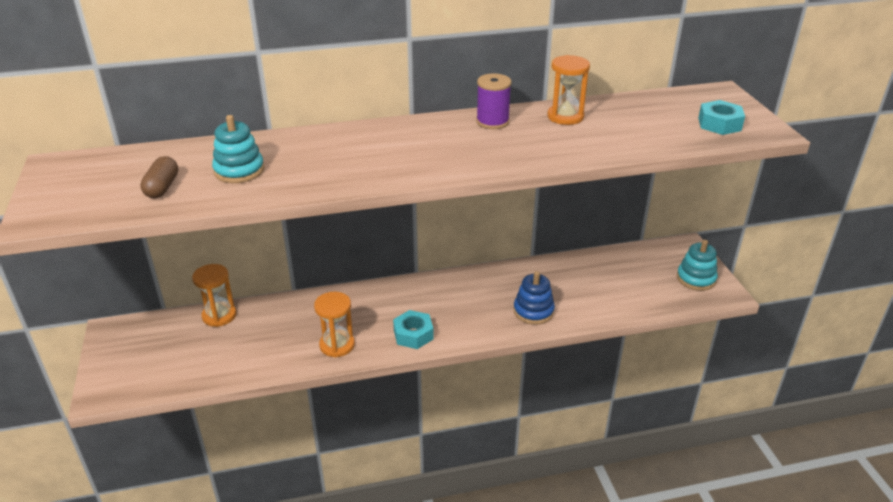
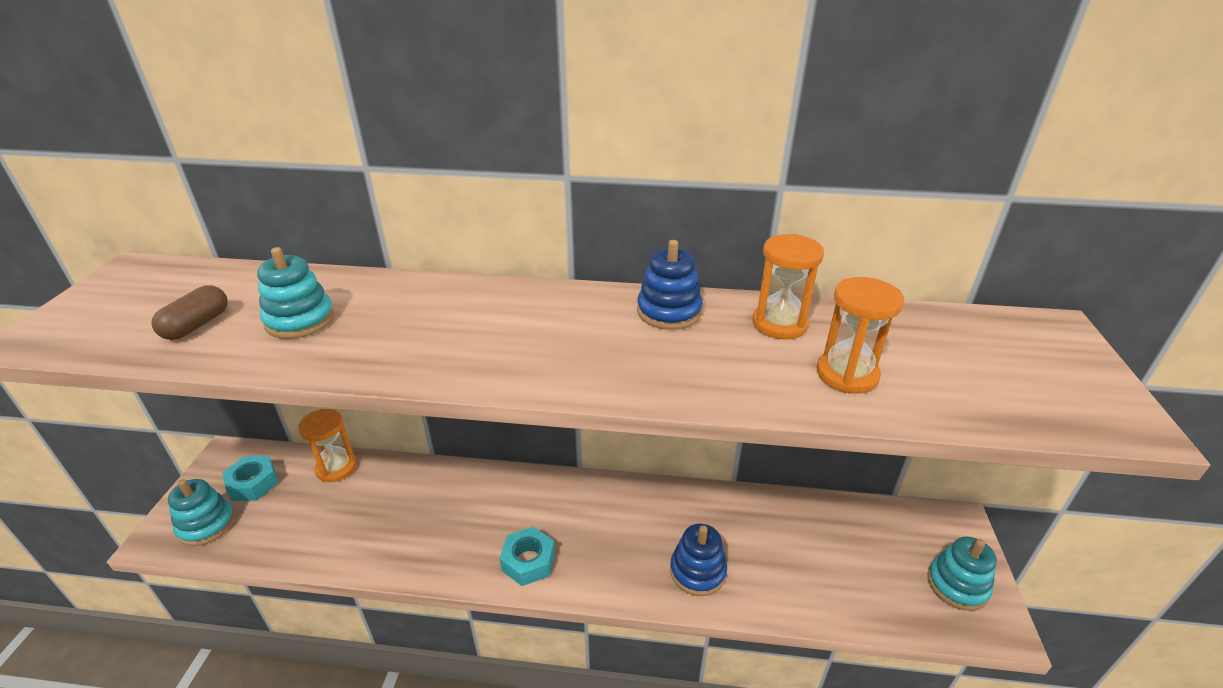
camera: 20 degrees right, 0 degrees up
(137, 376) = (206, 525): none -> turquoise stacking toy
(337, 345) = (433, 549): orange hourglass -> orange hourglass (847, 374)
(492, 122) = (669, 312): purple spool -> blue stacking toy
(719, 124) = (1034, 388): turquoise nut -> turquoise nut (253, 483)

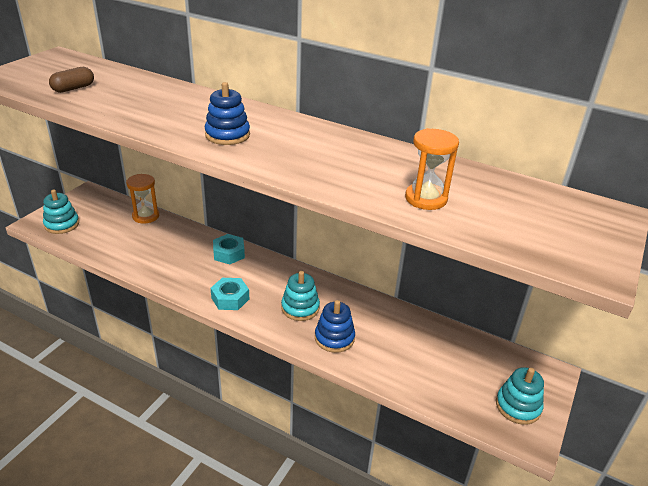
camera: 20 degrees right, 0 degrees up
(253, 483) = (96, 211): turquoise nut -> turquoise nut (229, 253)
(300, 320) = (126, 98): turquoise stacking toy -> turquoise stacking toy (300, 308)
(669, 312) = (342, 141): blue stacking toy -> blue stacking toy (227, 135)
(779, 324) = (409, 164): orange hourglass -> none

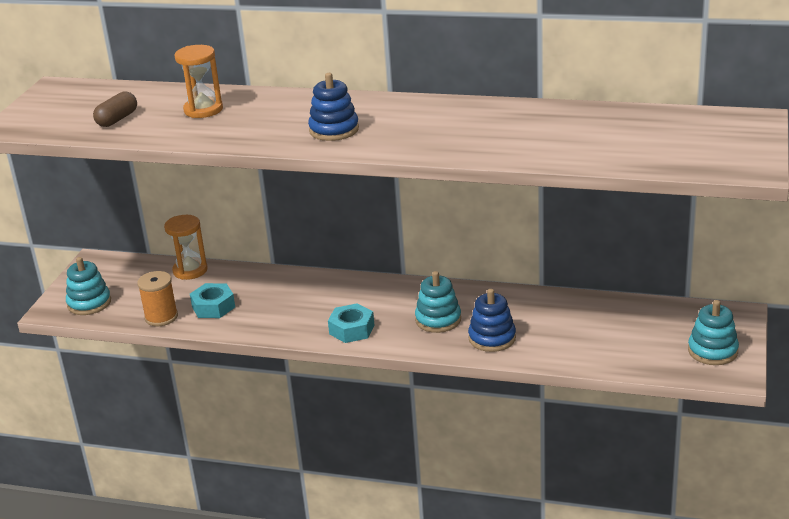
camera: 10 degrees left, 5 degrees down
(102, 249) = (161, 317): none -> orange spool
(229, 253) = (321, 286): turquoise nut -> turquoise nut (213, 307)
(426, 199) = (573, 145): orange hourglass -> orange hourglass (203, 110)

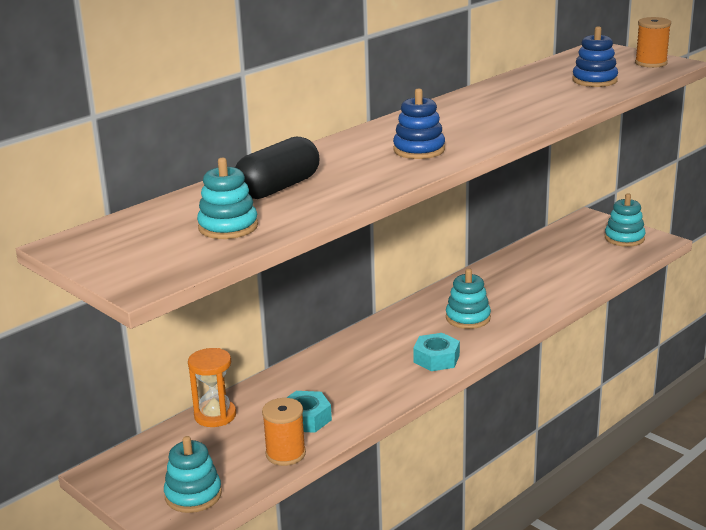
camera: 60 degrees left, 5 degrees down
(117, 119) = (228, 227): brown capsule -> turquoise stacking toy
(203, 110) = (278, 188): orange hourglass -> black capsule
(492, 338) = (521, 305): blue stacking toy -> blue stacking toy (594, 80)
(734, 156) = (651, 63): none -> orange spool

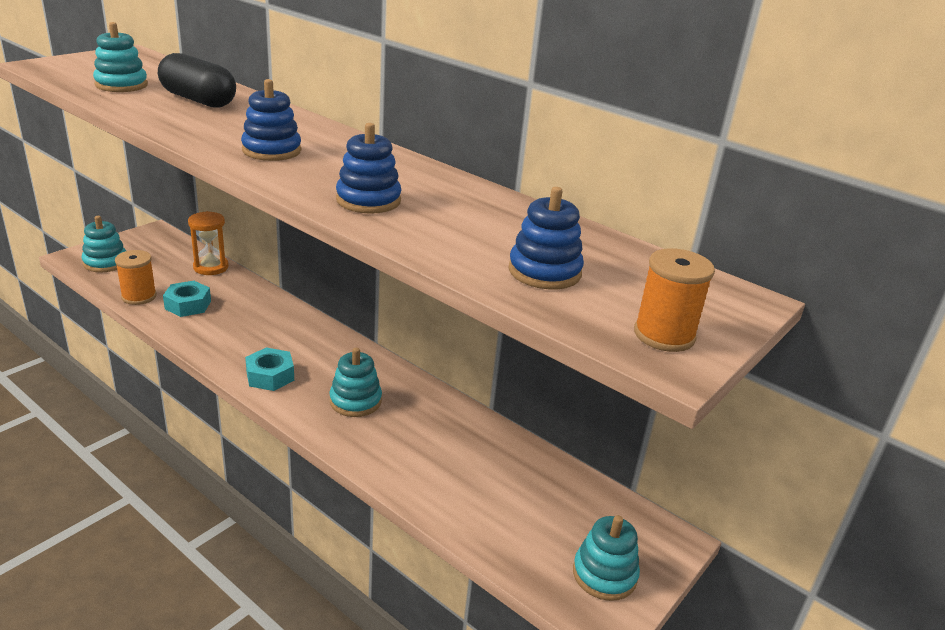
camera: 80 degrees right, 5 degrees up
(511, 118) = (368, 200): none -> blue stacking toy

